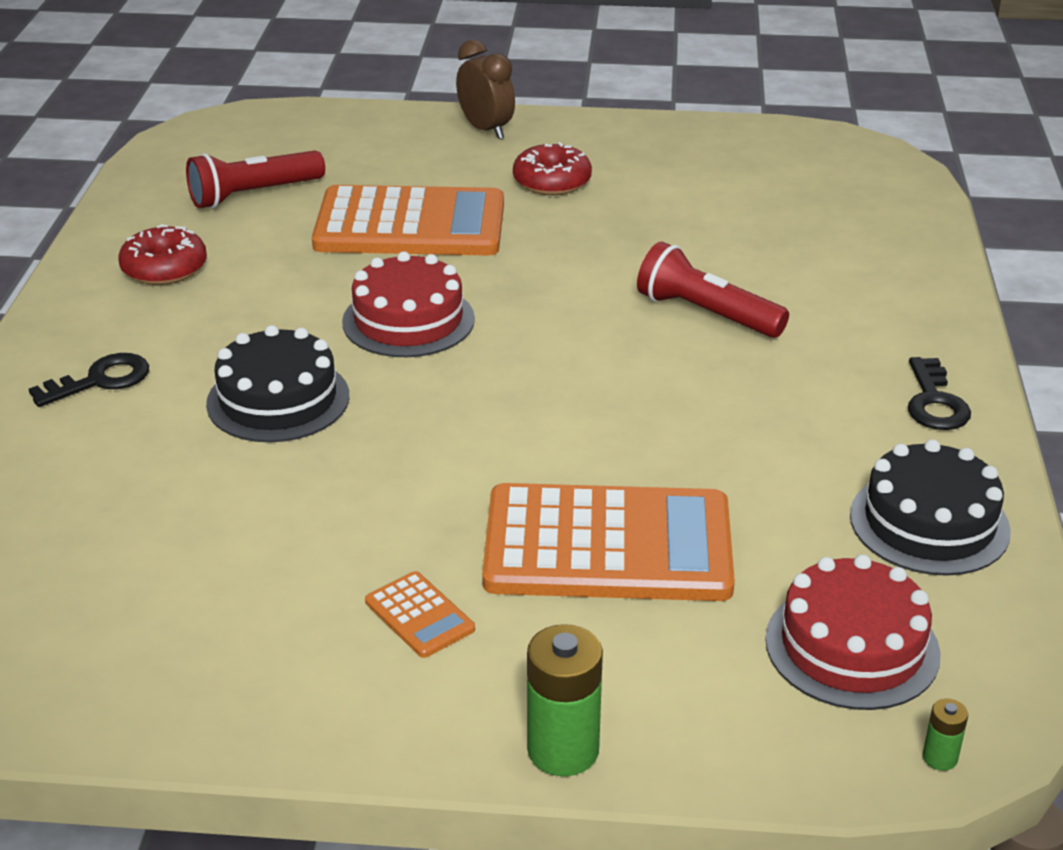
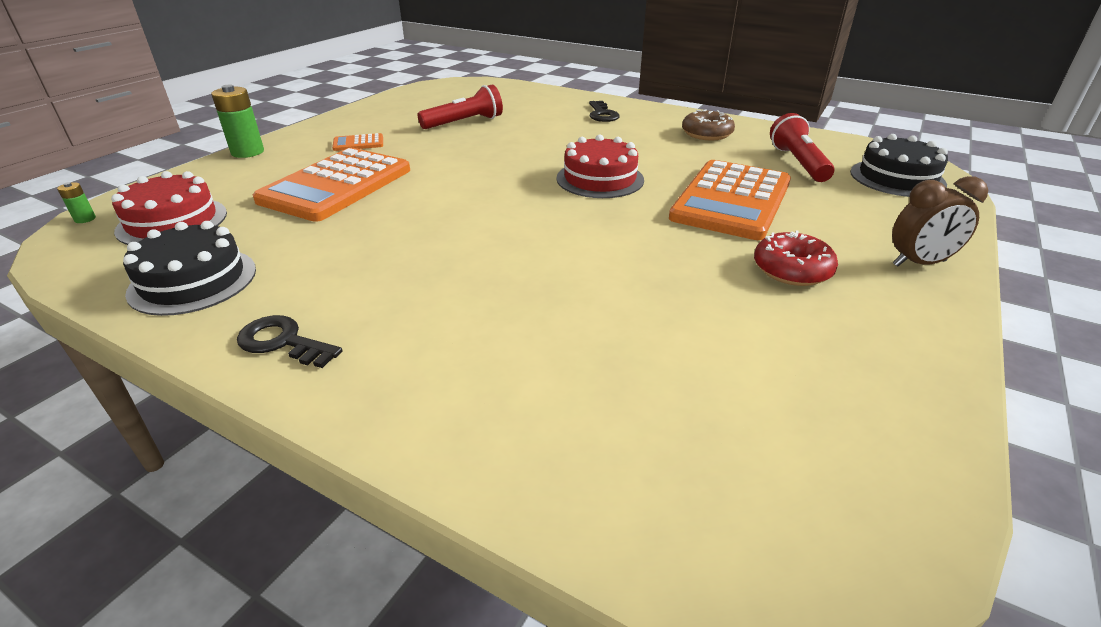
camera: 115 degrees right, 0 degrees up
(164, 268) = (706, 134): red donut -> brown donut
(278, 399) = (549, 141): black cake -> black cake (897, 178)
(706, 314) = (515, 278): red flashlight -> red flashlight (464, 123)

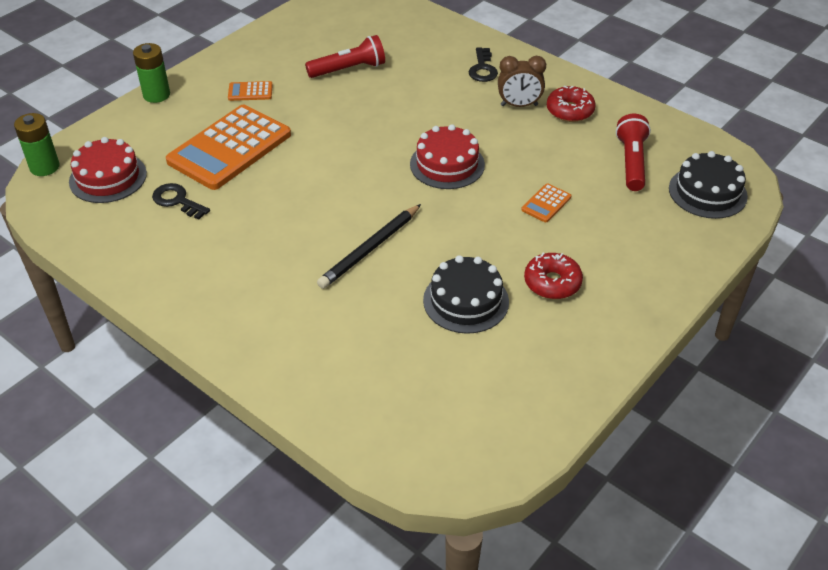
camera: 10 degrees right, 10 degrees up
(85, 219) = (44, 167): green battery -> green battery, size x2.08
(193, 281) = (130, 240): black cake -> black cake (466, 301)
(283, 342) = (192, 300): black key -> black key (177, 201)
(537, 259) = (370, 249): none -> black pencil
(706, 134) = (570, 111): brown donut -> red donut
(731, 200) = (546, 203): orange calculator -> orange calculator, size x0.41
(919, 263) = (653, 288): brown clock -> brown clock (519, 105)

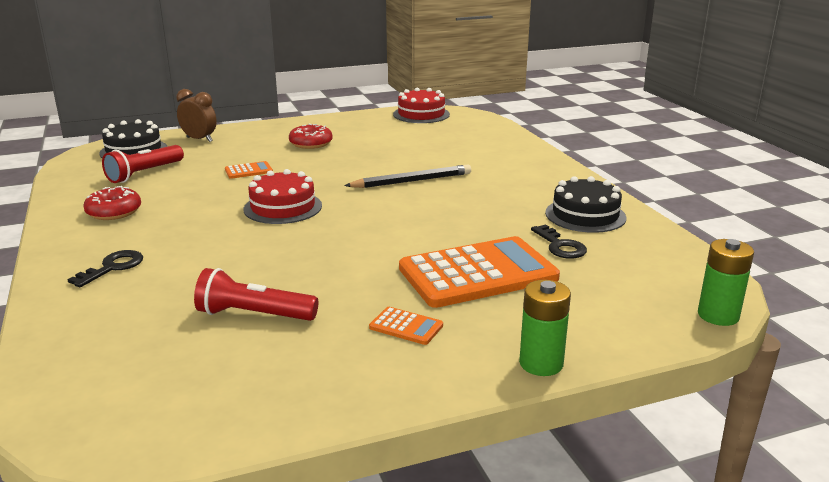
camera: 150 degrees left, 20 degrees down
(108, 177) = (634, 284): red cake -> red cake (421, 114)
(466, 301) = (376, 149): black cake -> black cake (585, 215)
(519, 105) = (145, 228): brown clock -> brown clock (199, 139)

